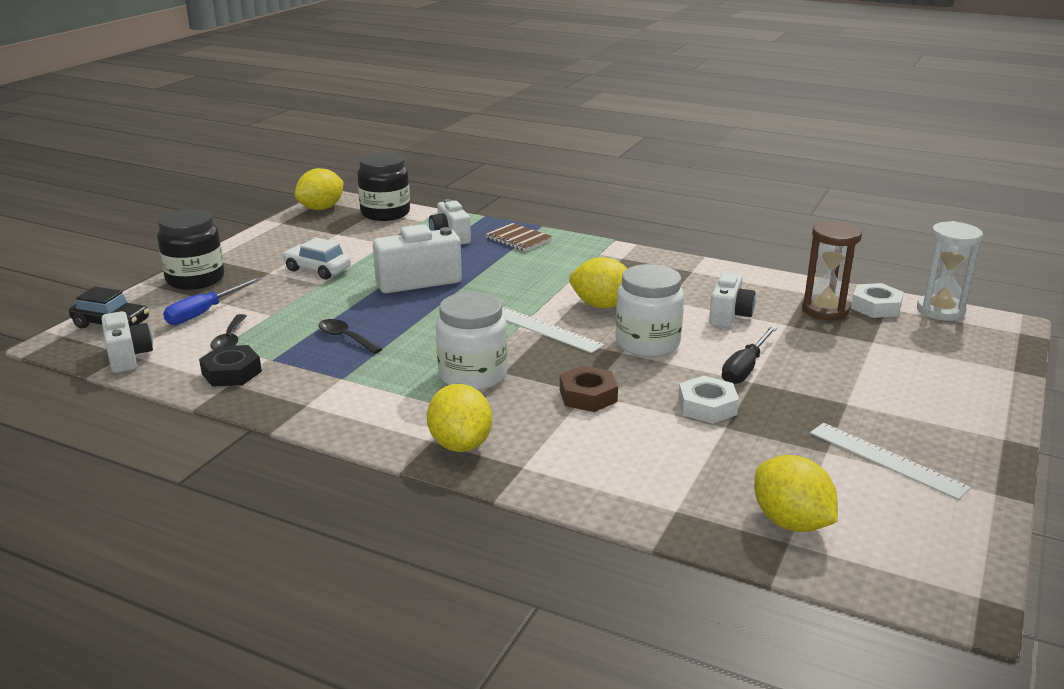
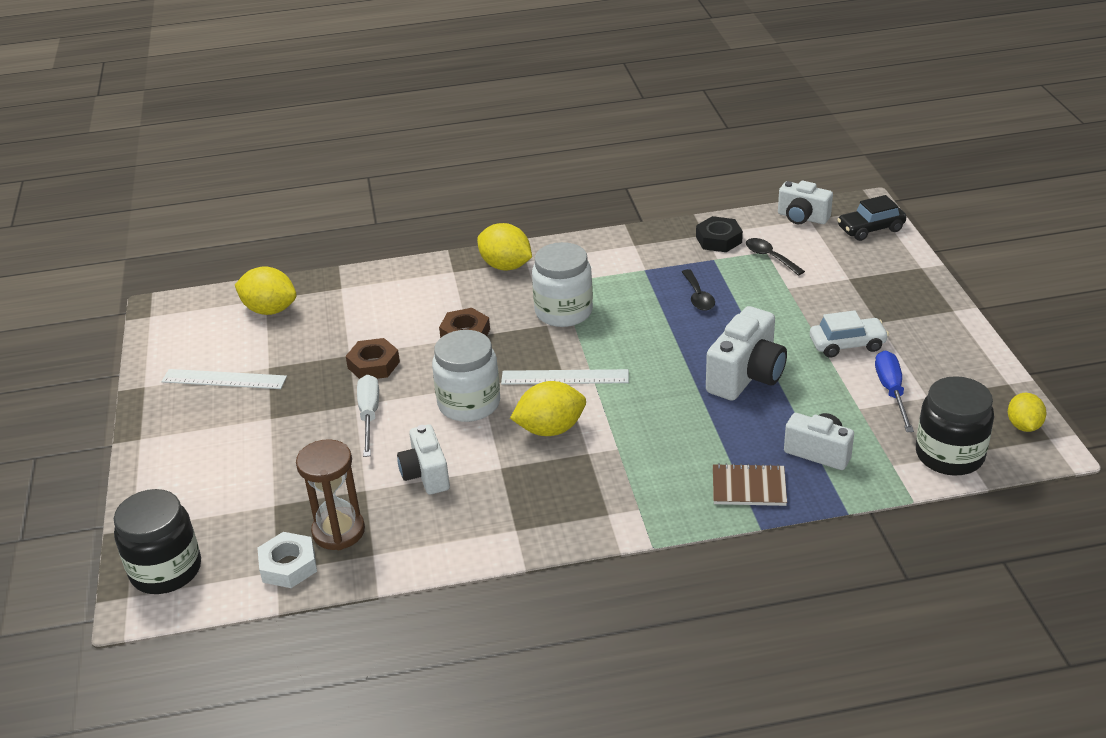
camera: 145 degrees right, 10 degrees up
(195, 279) = (912, 286): black jar -> black jar (166, 570)
(204, 312) = (835, 266): blue screwdriver -> blue screwdriver (891, 392)
(321, 208) = (1023, 426): yellow lemon -> yellow lemon, size x0.65
(345, 338) = (698, 296): black spoon -> black spoon turned 75 degrees clockwise
(707, 407) = (373, 365): white nut -> brown nut
(745, 368) = (369, 415): black screwdriver -> white screwdriver
(940, 311) = (217, 594): white hourglass -> none

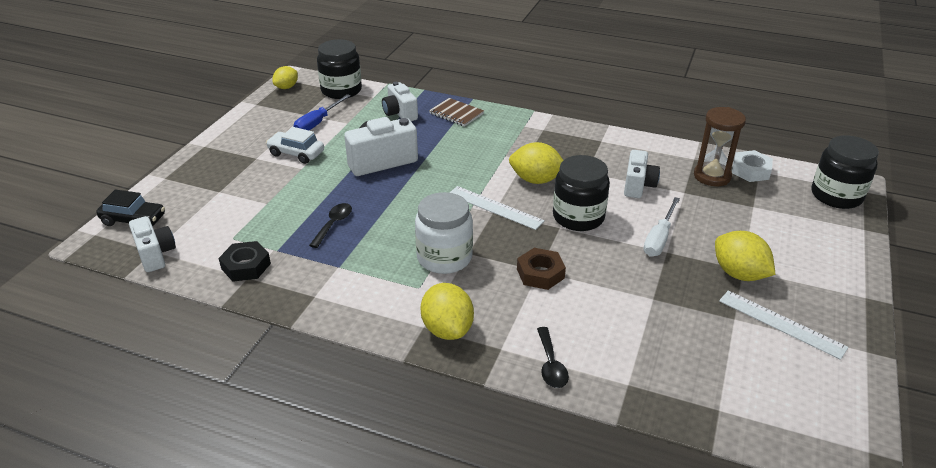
camera: 150 degrees left, 0 degrees up
(270, 310) = (718, 390): yellow lemon -> yellow lemon (739, 274)
(373, 365) = (635, 279): brown nut -> none
(469, 404) = (578, 217): white jar -> black jar
(770, 257) = (237, 231): black spoon -> black spoon (551, 364)

